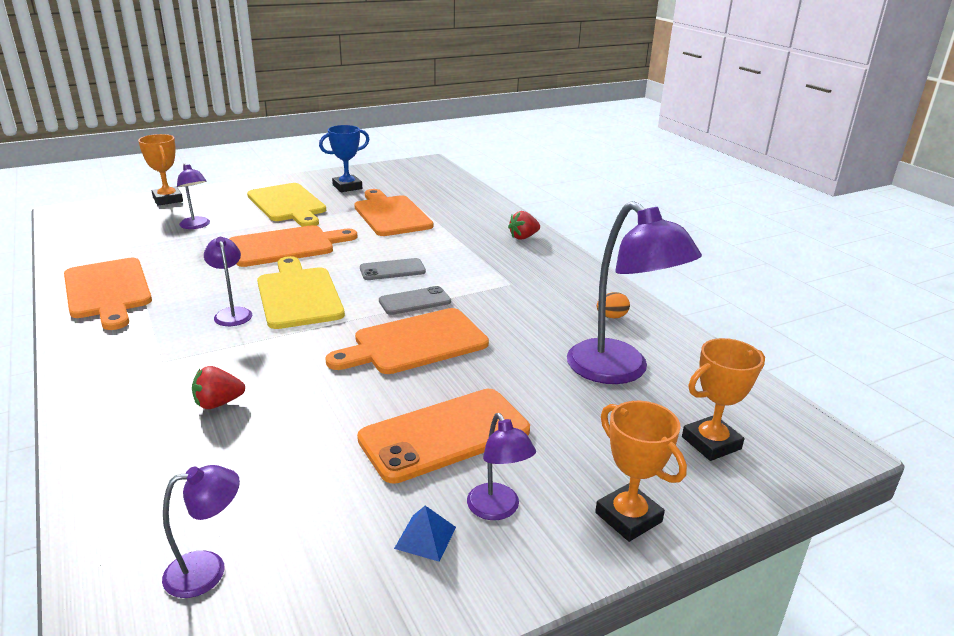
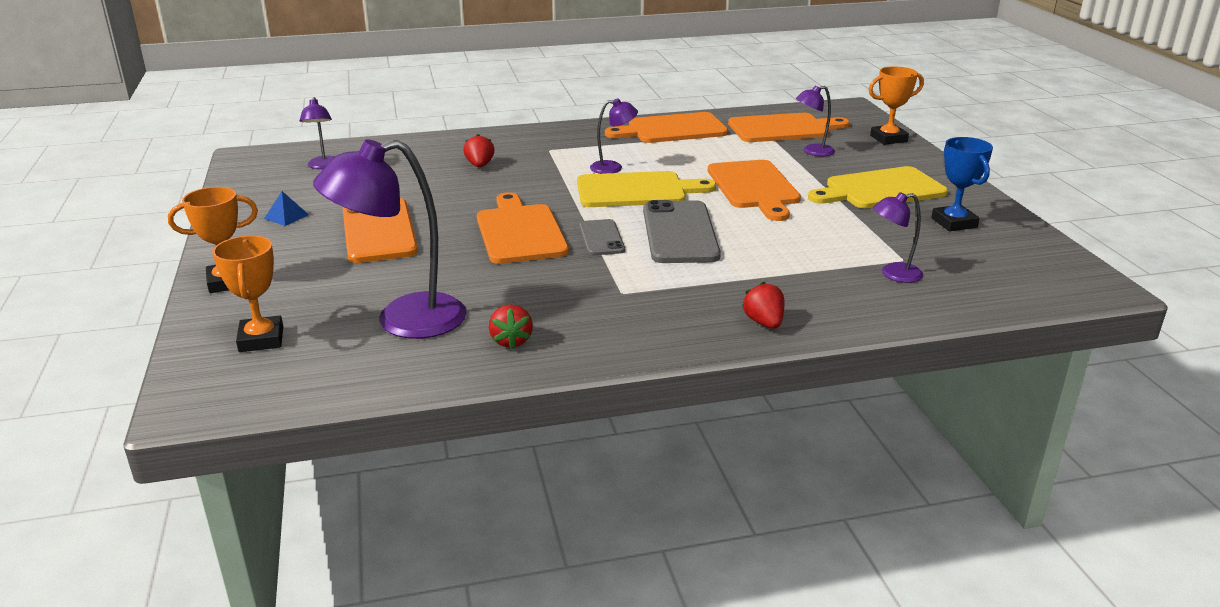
camera: 105 degrees right, 0 degrees up
(391, 214) = (850, 243): orange cutting board -> orange cutting board (783, 128)
(392, 270) = (680, 233): grey phone -> grey phone, size x1.81
(498, 510) = (285, 240): purple lamp -> purple lamp (893, 274)
(611, 317) = (511, 341): orange egg -> red strawberry

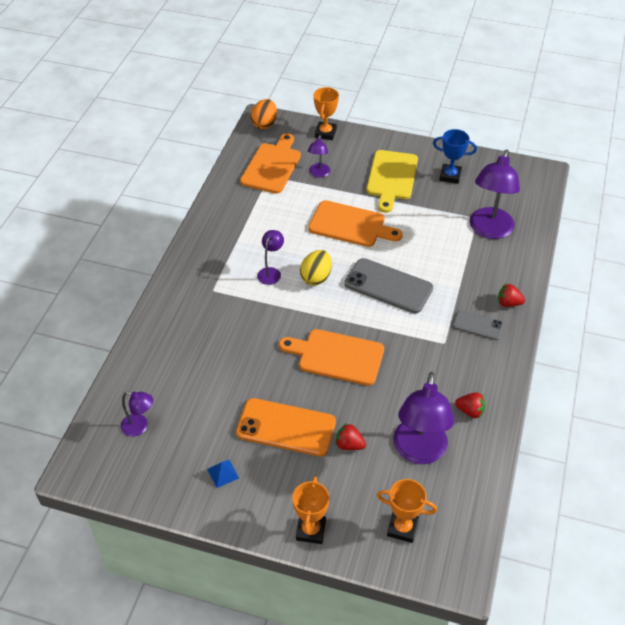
camera: 60 degrees left, 20 degrees up
(480, 165) = (212, 337): red strawberry -> red strawberry (349, 445)
(601, 238) = (371, 323): grey phone -> grey phone (478, 325)
(637, 190) = (316, 277): yellow cutting board -> yellow egg
(672, 129) = (229, 215): orange cutting board -> none
(843, 110) = (264, 124): none -> orange egg
(893, 274) = (489, 230): purple lamp -> purple lamp, size x1.99

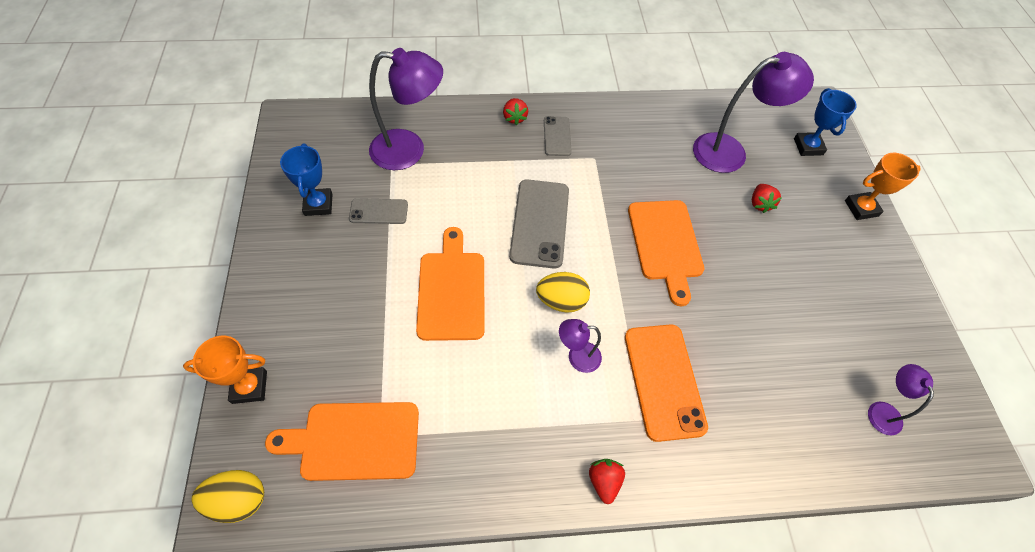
camera: 115 degrees left, 10 degrees up
(223, 473) = (866, 300): blue pyramid -> none
(264, 124) = (238, 500): orange egg -> yellow egg
(286, 427) = (778, 262): orange phone -> orange phone (663, 381)
(319, 174) = (355, 364): purple lamp -> none
(391, 178) = (340, 268): yellow cutting board -> none
(402, 528) = (808, 147): orange trophy -> blue trophy
(433, 203) = (378, 211): none -> grey phone
(470, 411) = (663, 124): red strawberry -> red strawberry (604, 481)

